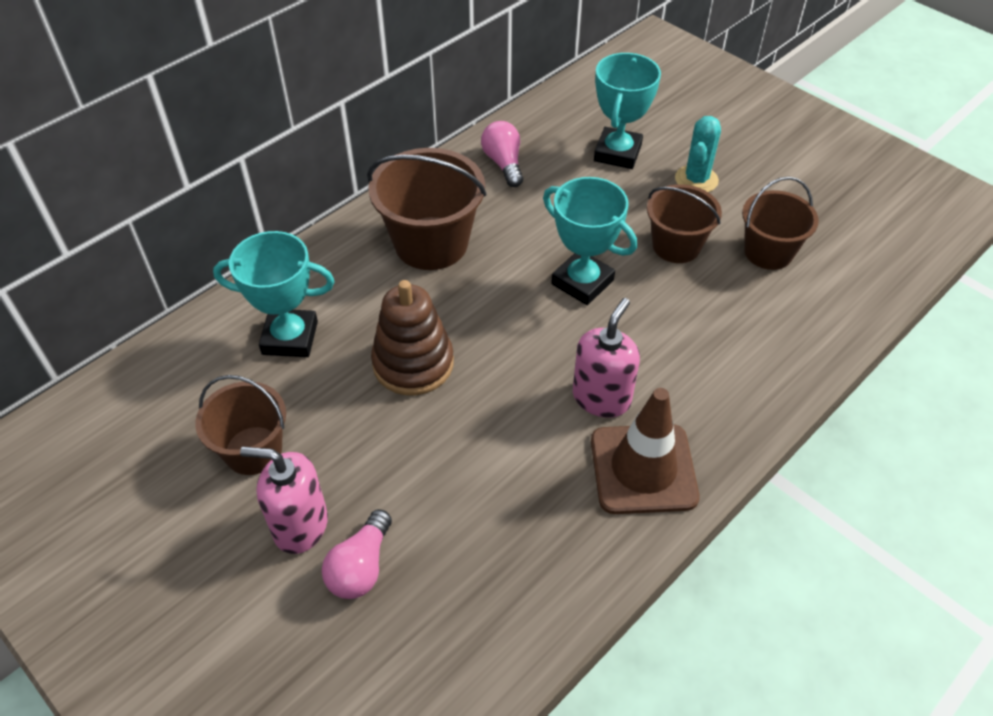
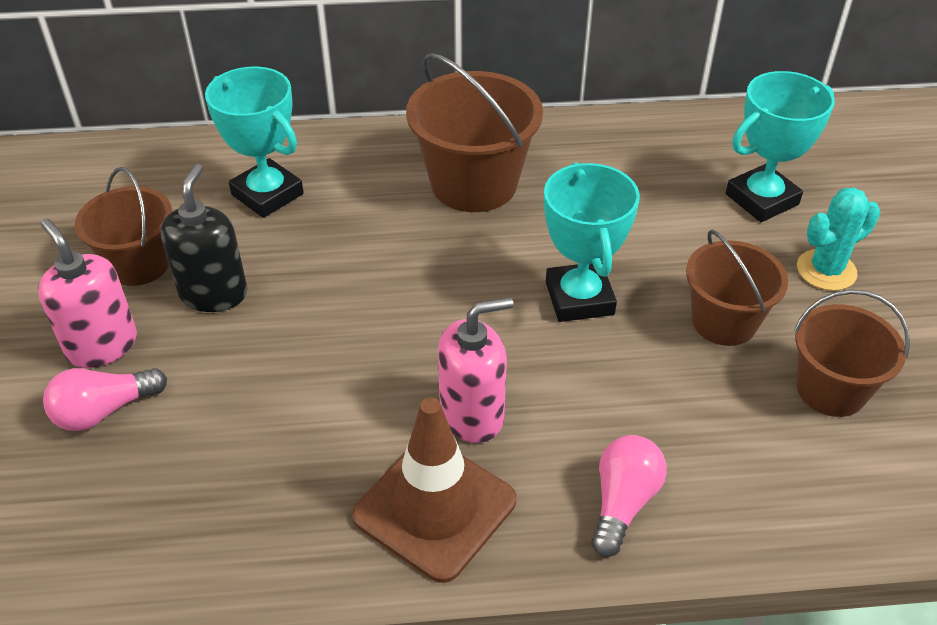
camera: 40 degrees right, 5 degrees down
(339, 434) = (214, 293): none -> black soap dispenser
(413, 363) = (339, 275): brown stacking toy -> none
(504, 163) = (626, 150): pink light bulb -> pink light bulb (622, 503)

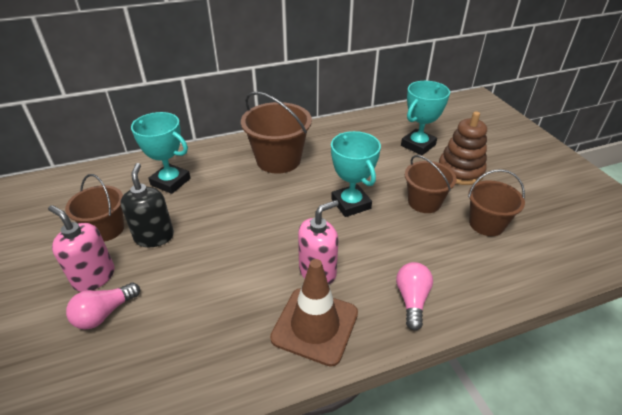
camera: 15 degrees left, 5 degrees down
(826, 270) = (460, 171): turquoise cactus -> brown stacking toy

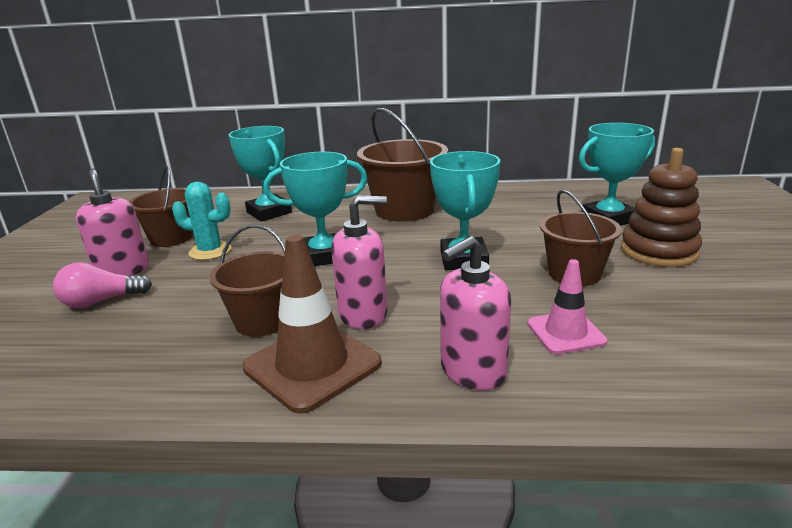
camera: 25 degrees right, 15 degrees down
(154, 237) = (210, 251): black soap dispenser -> turquoise cactus
(251, 221) = (324, 256): none -> turquoise trophy
(412, 300) = (472, 371): pink light bulb -> pink soap dispenser
(444, 254) = (565, 332): none -> pink traffic cone
(486, 224) = (664, 312): brown bucket -> brown bucket (263, 321)

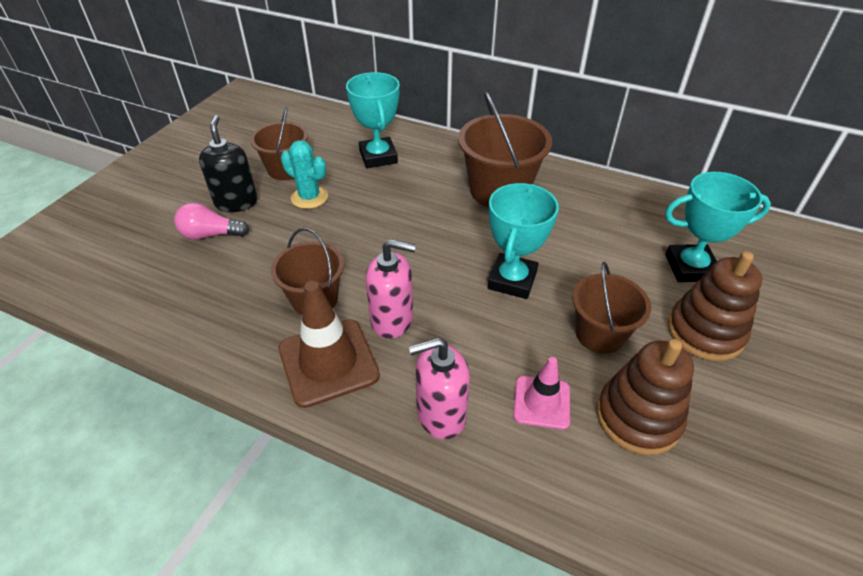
camera: 20 degrees right, 20 degrees up
(123, 271) = (236, 202): pink soap dispenser -> black soap dispenser
(324, 256) = (397, 234): turquoise trophy -> none
(661, 318) = (638, 417): none -> brown stacking toy

